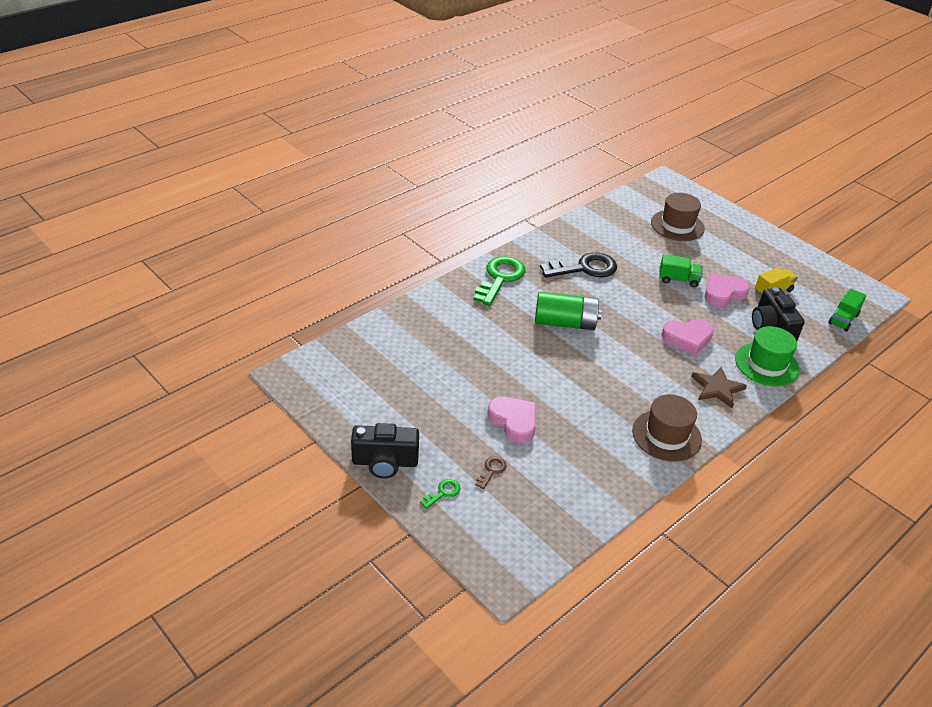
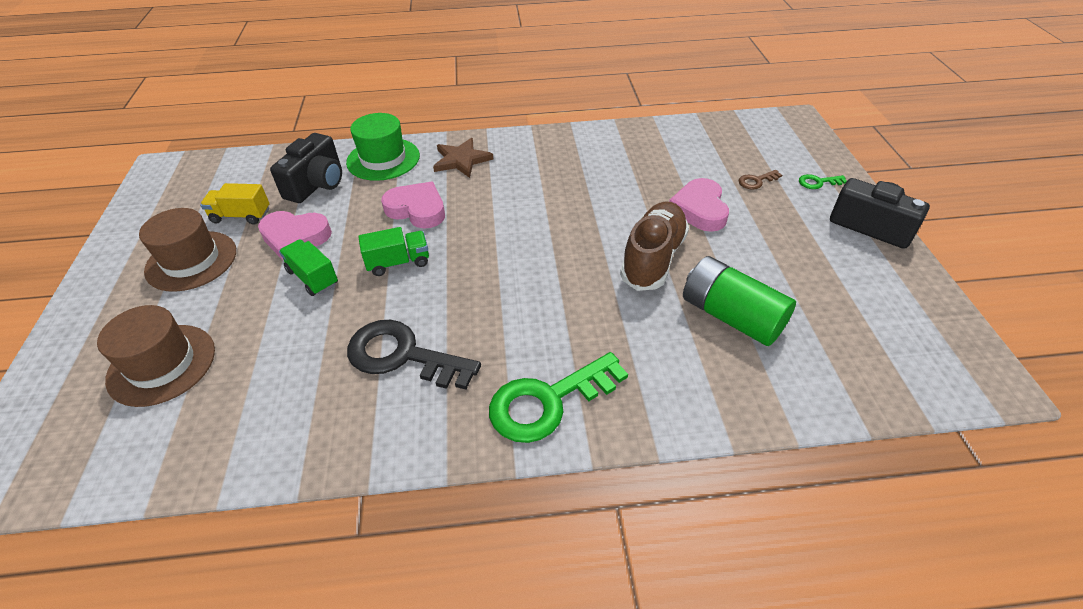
camera: 140 degrees left, 5 degrees up
(514, 369) = (653, 258): none -> brown shoe
(565, 323) = (530, 286): green battery -> green battery (731, 316)
(666, 435) = (560, 147): brown hat -> brown hat (191, 261)
(843, 319) = (238, 163): green truck -> green truck (398, 262)

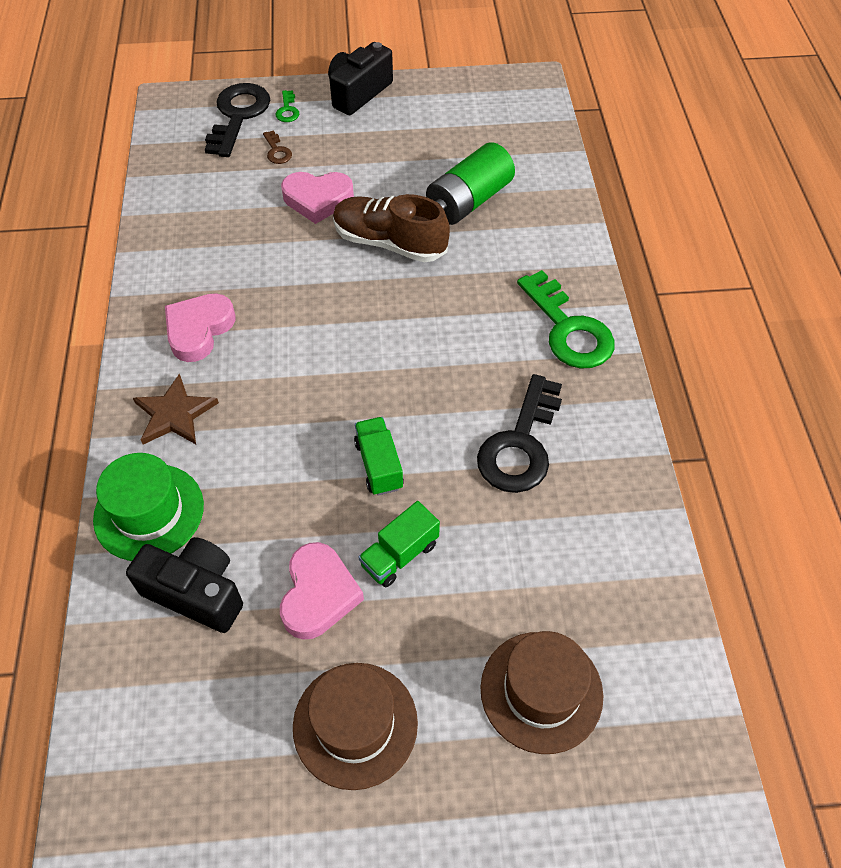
camera: 90 degrees left, 10 degrees up
(241, 216) = (258, 684): yellow truck -> none
(417, 209) = (278, 456): pink heart -> pink heart (199, 330)
(795, 155) = (238, 115): none -> black key

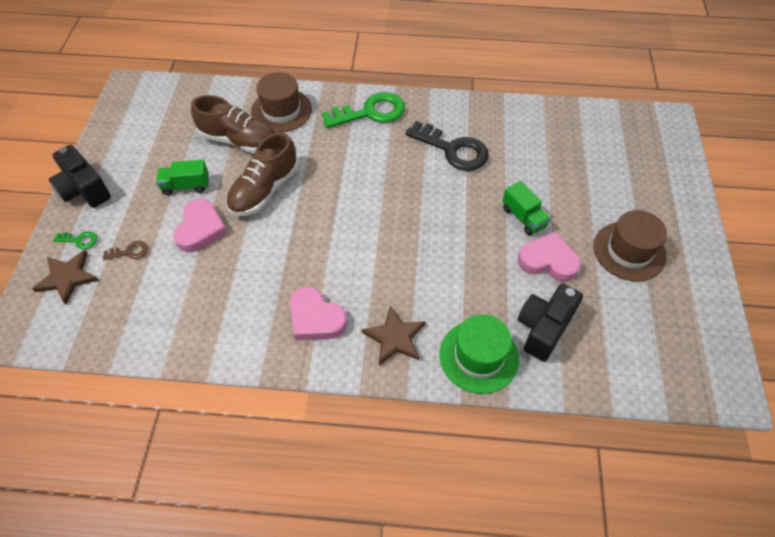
camera: 80 degrees left, 0 degrees up
(238, 115) = (67, 277): black key -> brown star
(379, 465) = (458, 220): green truck -> green truck (186, 186)
(469, 201) = (239, 141): green battery -> brown shoe
(541, 691) = (608, 168): brown hat -> brown hat (281, 111)

